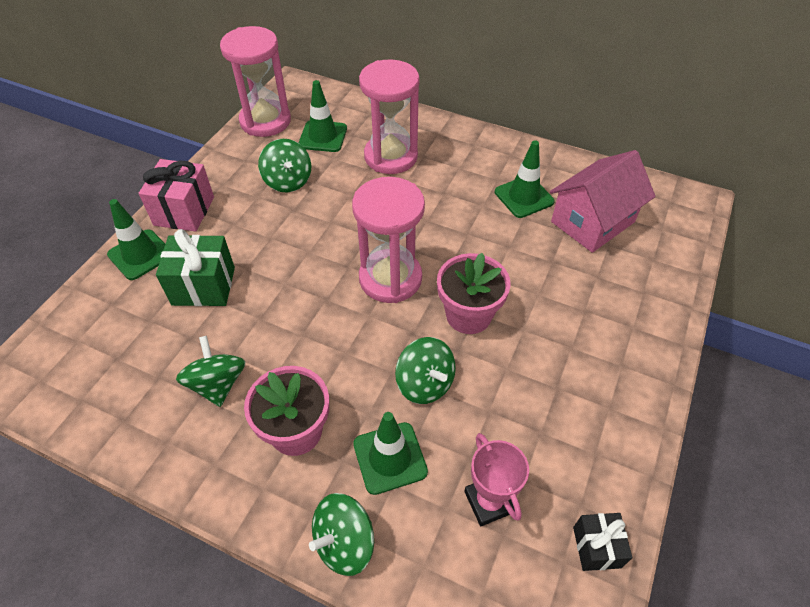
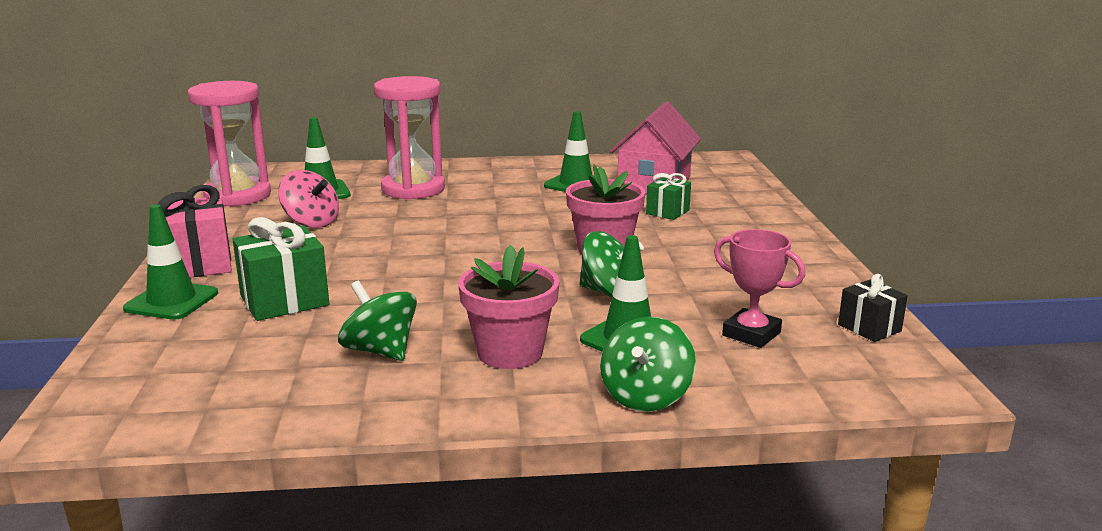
camera: 30 degrees left, 30 degrees down
(288, 181) = (311, 222): green spinning top -> pink spinning top
(390, 278) = (499, 249): pink hourglass -> none
(568, 275) = (667, 212): none -> green gift

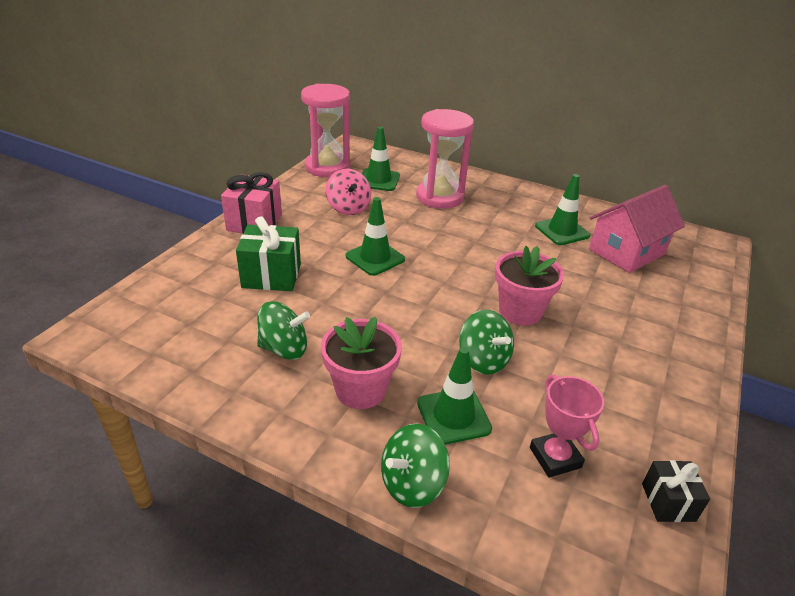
camera: 30 degrees right, 15 degrees up
(171, 301) = (213, 250): green traffic cone -> green traffic cone (375, 258)
(380, 351) = (284, 349): green spinning top -> green spinning top turned 105 degrees clockwise
(667, 212) = (609, 288): green gift -> none

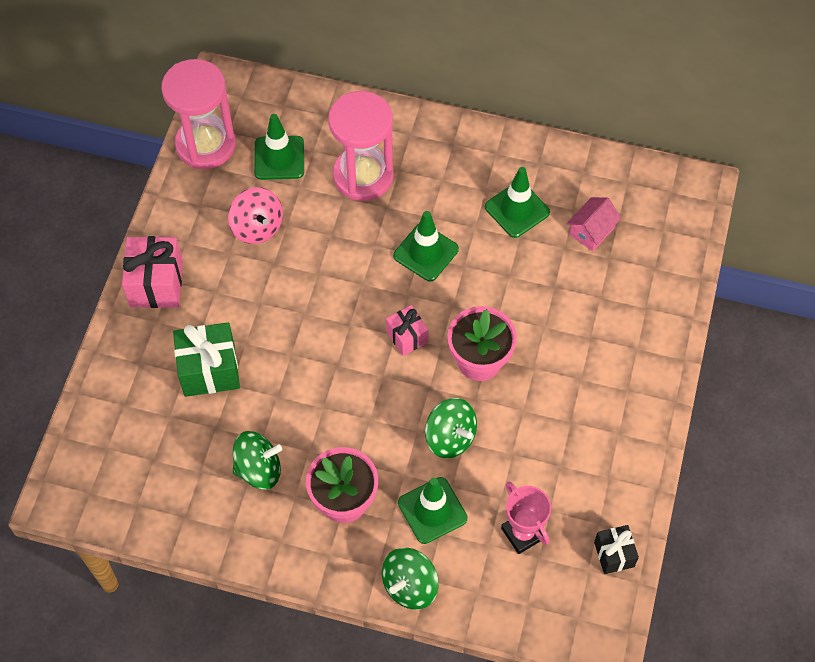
camera: 10 degrees left, 25 degrees up
(375, 258) = (312, 313): green traffic cone -> green traffic cone (426, 252)
(454, 285) = (407, 337): none -> pink gift
(626, 252) = (591, 231): pink house -> pink house, size x0.52

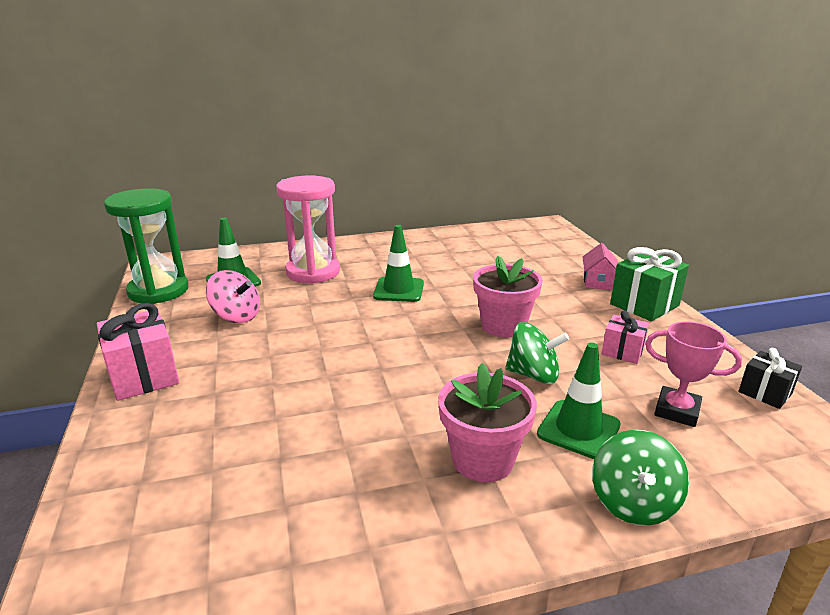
camera: 30 degrees left, 35 degrees down
(205, 144) = (158, 291): pink hourglass -> green hourglass
(209, 370) = (243, 415): green gift -> green gift (644, 305)
(258, 469) = (360, 473): green spinning top -> none
(407, 337) = (428, 332): pink gift -> pink gift (622, 352)
(517, 209) = (445, 257): green traffic cone -> none
(591, 231) = (507, 252): pink house -> pink house (598, 282)

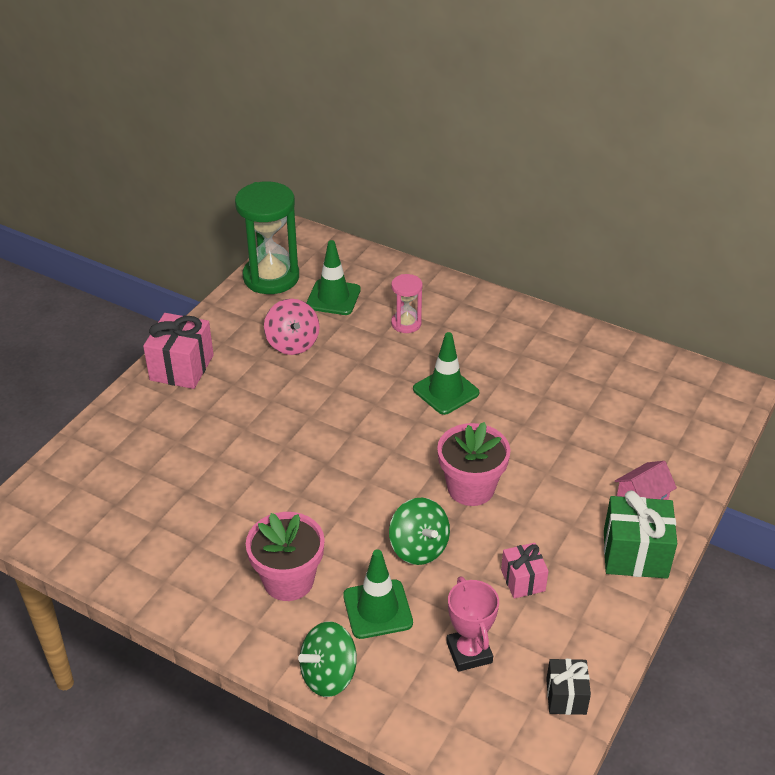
camera: 45 degrees right, 15 degrees up
(313, 272) = (406, 323): pink hourglass -> pink hourglass, size x0.51

